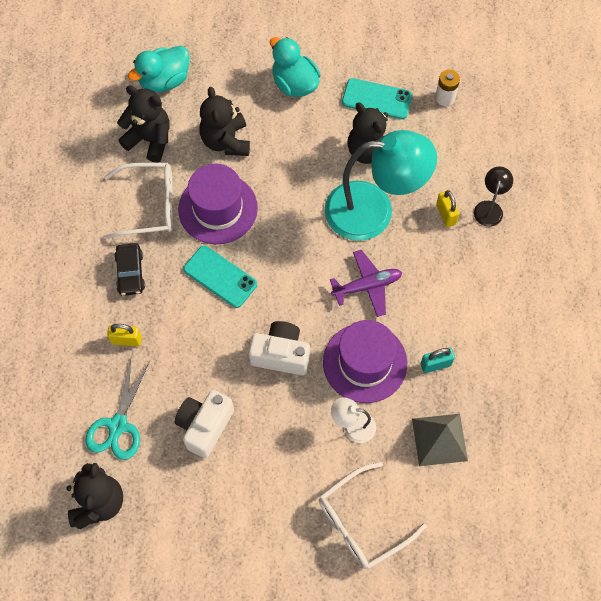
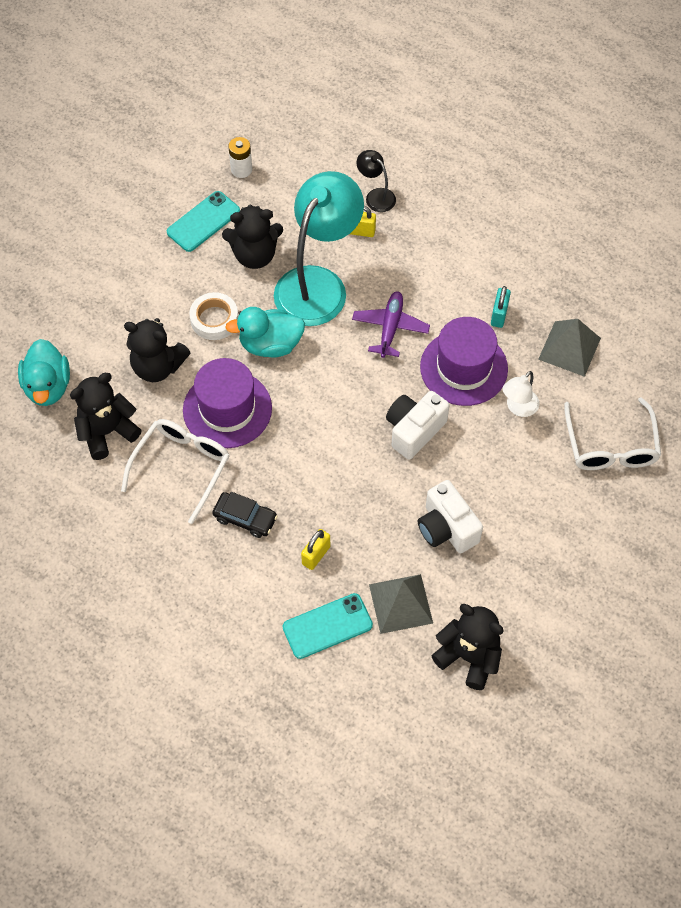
camera: 60 degrees left, 5 degrees down
(118, 425) = (400, 603): turquoise scissors -> grey pyramid
(220, 277) = (301, 442): turquoise phone -> turquoise phone (327, 626)
(292, 156) = (214, 319): none -> white tape
(294, 84) = (137, 278): turquoise duck -> turquoise duck (270, 344)

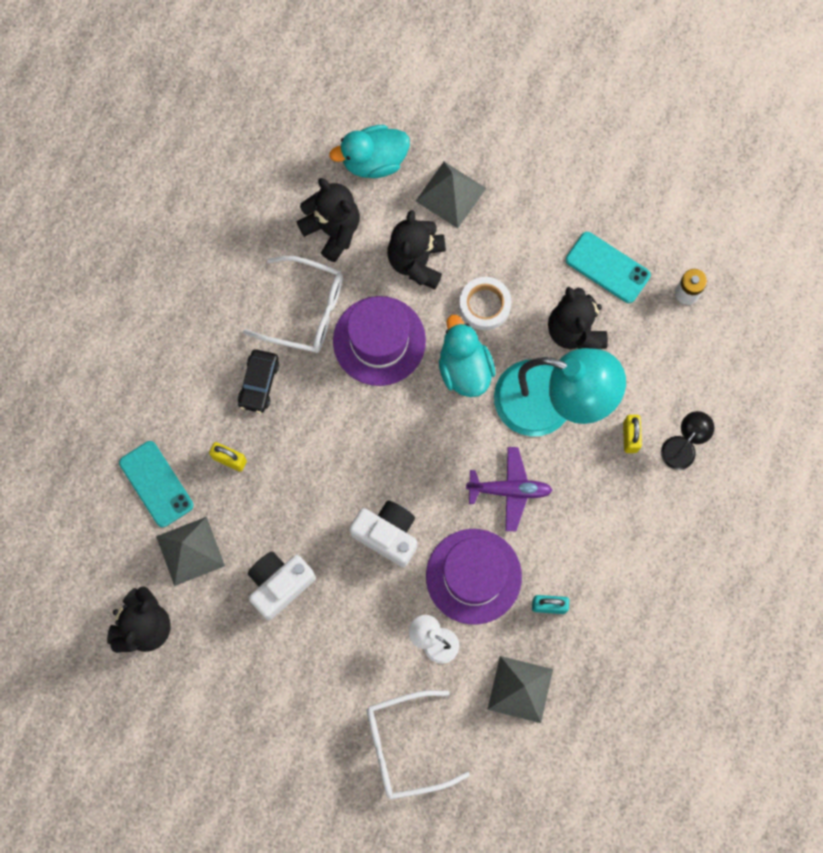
camera: 80 degrees right, 15 degrees up
(100, 329) = (450, 194): none -> grey pyramid

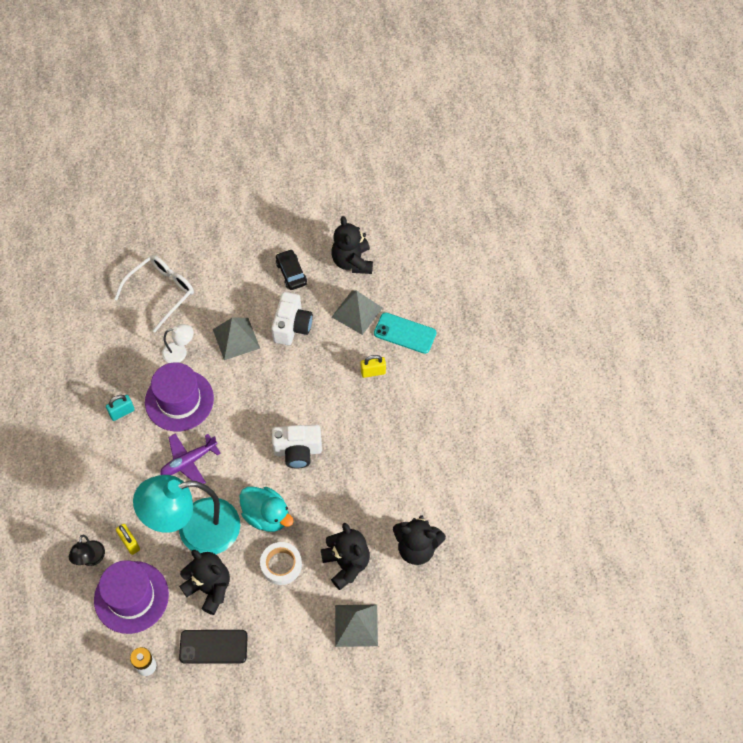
camera: 145 degrees right, 15 degrees down
(259, 383) = (389, 424): black car -> black car (291, 273)
(305, 310) = (395, 485): white glasses -> none
(374, 161) = (425, 613): turquoise duck -> none
(379, 341) = (334, 497): purple hat -> purple hat (131, 597)
(387, 535) = (247, 390): white camera -> white camera (298, 451)
(520, 689) = (111, 359): grey pyramid -> grey pyramid (236, 338)
(607, 267) = (213, 646): turquoise phone -> black phone

